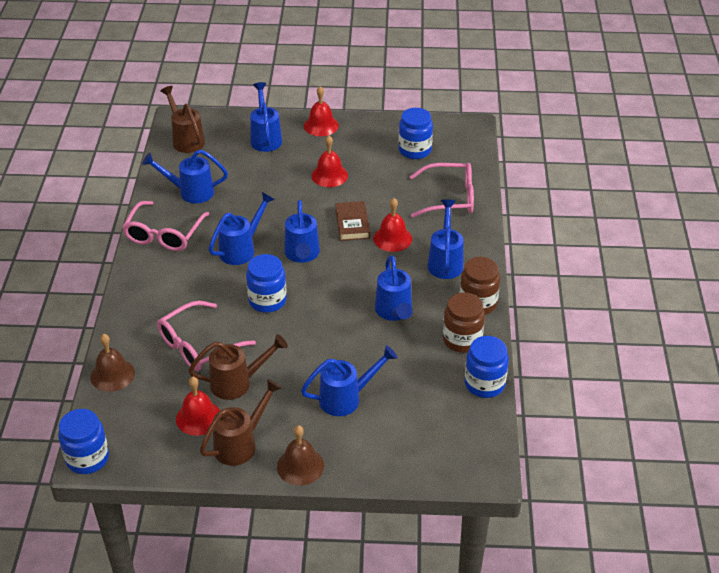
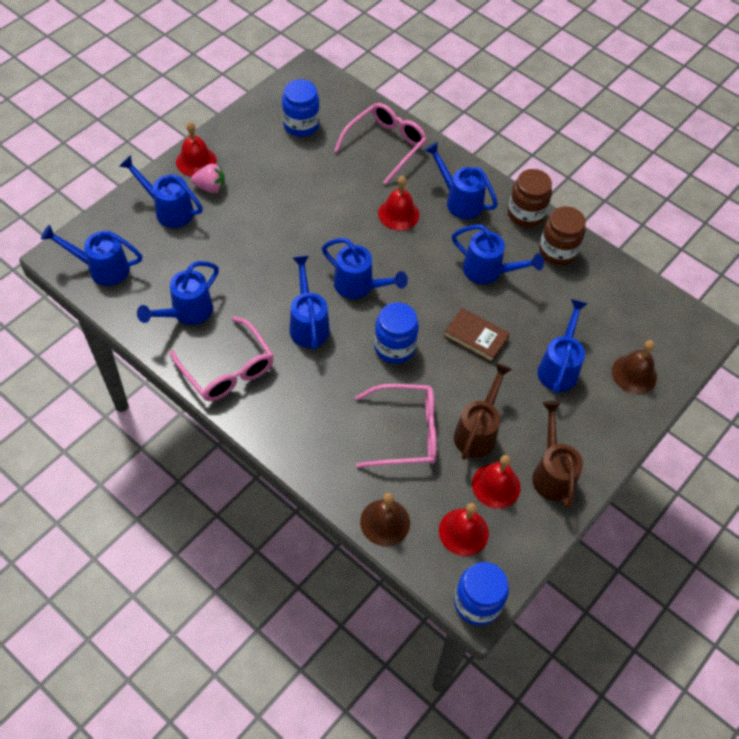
camera: 55 degrees left, 15 degrees up
(186, 139) = (101, 268): brown watering can -> blue watering can
(198, 345) = (405, 432): pink glasses -> pink glasses turned 90 degrees counterclockwise
(300, 466) = (609, 446): brown bell -> brown bell (634, 374)
(306, 144) = (210, 187): none -> pink strawberry
(329, 175) = (272, 200): red bell -> red bell (463, 532)
(352, 224) = (353, 227): brown book -> brown book (475, 337)
(484, 384) = (616, 270): blue jar -> none

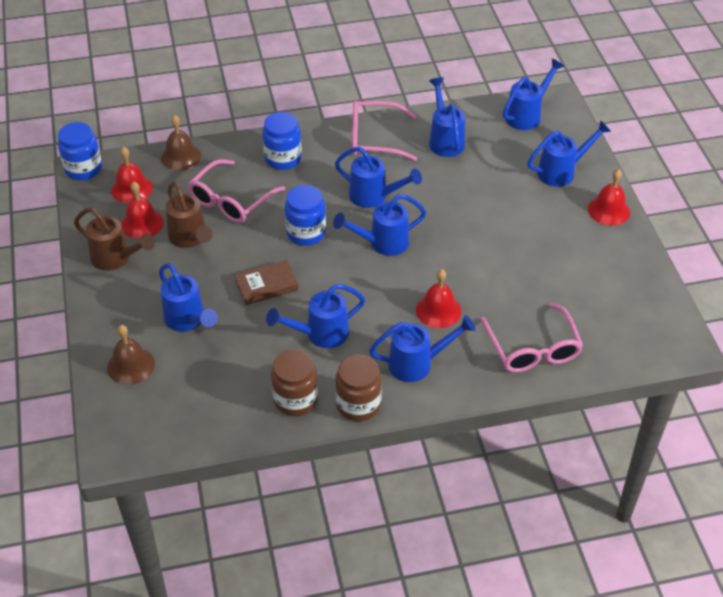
camera: 130 degrees right, 10 degrees down
(210, 187) = (569, 206): pink strawberry -> none
(301, 125) = (607, 300): blue jar -> blue jar (283, 159)

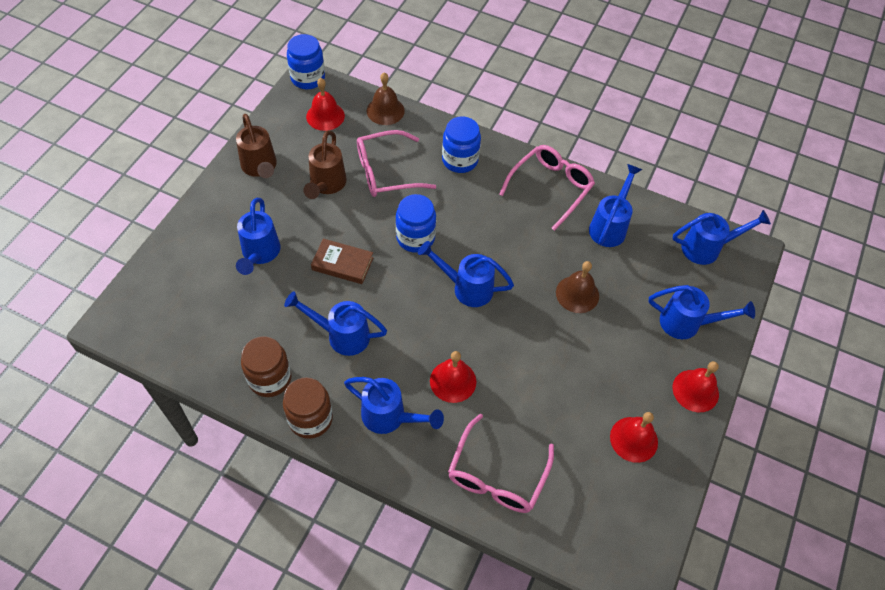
camera: 35 degrees right, 10 degrees up
(131, 365) = (187, 263): brown bell -> brown bell (577, 294)
(142, 223) = (305, 150): red bell -> red bell (634, 439)
(374, 139) = (550, 188): pink glasses -> pink glasses turned 90 degrees clockwise
(374, 197) = (500, 241): blue watering can -> none

